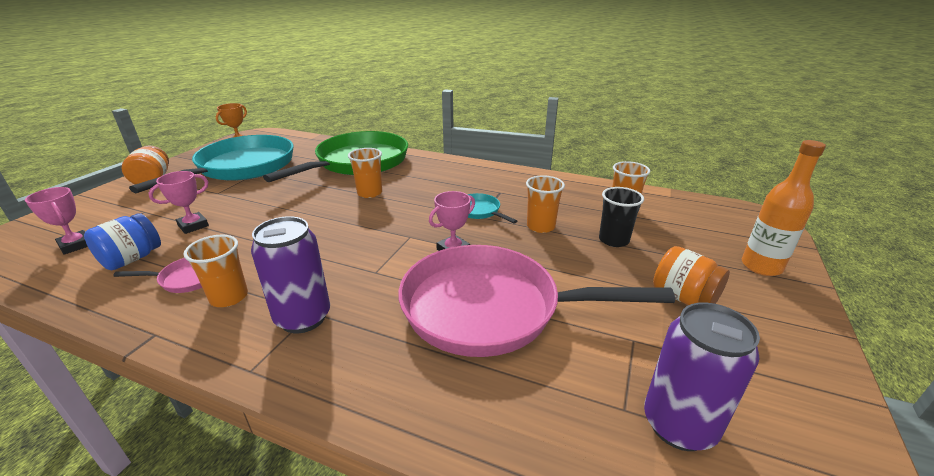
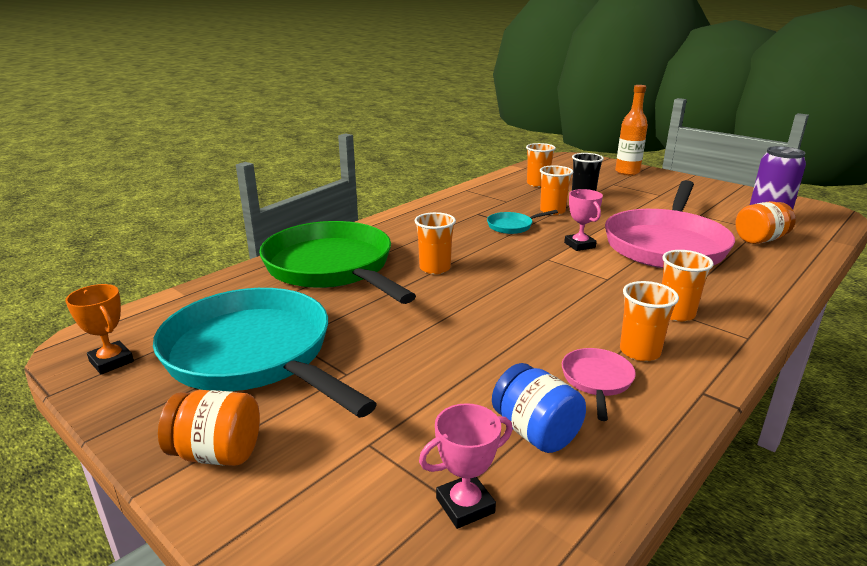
camera: 70 degrees left, 5 degrees down
(193, 226) = (455, 387): pink trophy -> none
(303, 318) = (676, 313): purple can -> orange cup
(683, 297) = (657, 195): orange jar -> orange jar (760, 240)

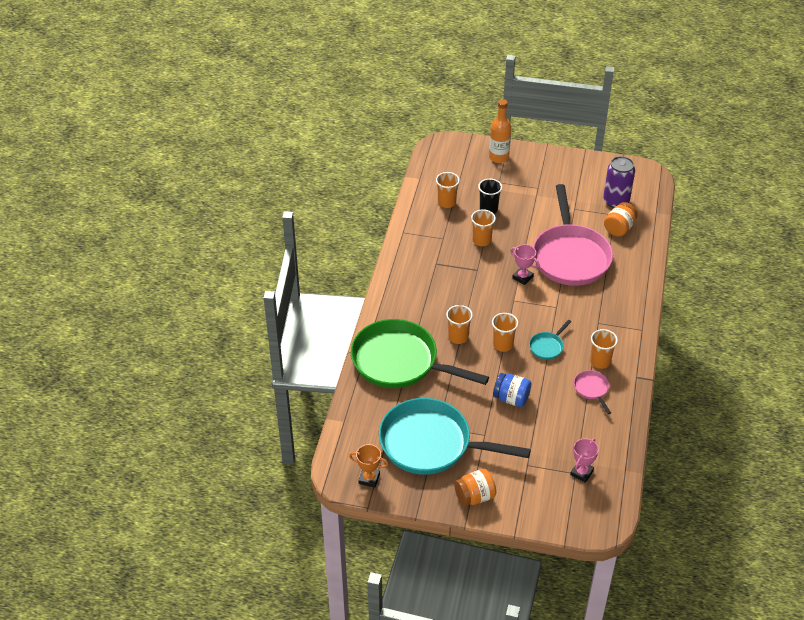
camera: 30 degrees left, 20 degrees up
(512, 226) = (469, 271): turquoise pan -> turquoise pan (547, 346)
(535, 432) = (584, 429): blue jar -> blue jar (511, 398)
(676, 313) = (603, 324): orange cup -> orange cup (503, 345)

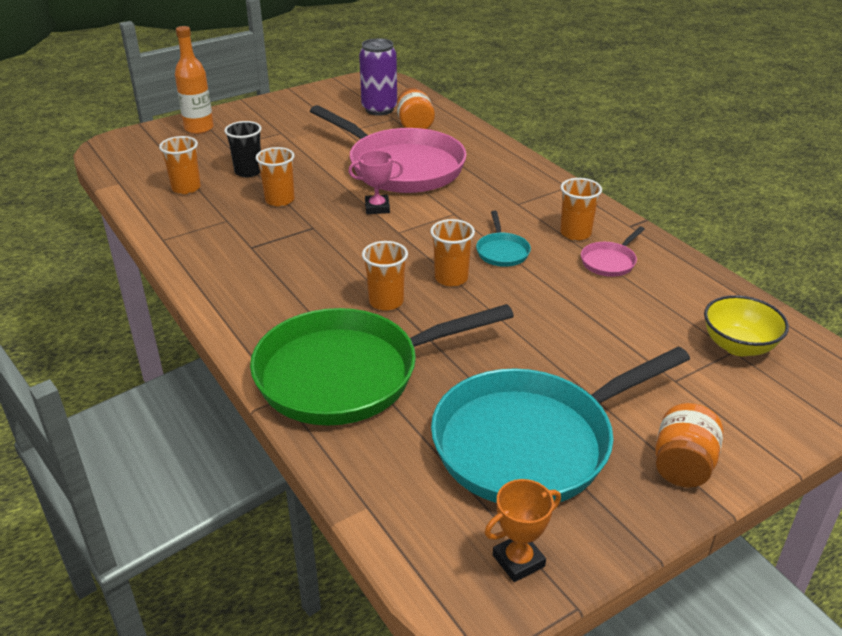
camera: 45 degrees left, 10 degrees down
(511, 398) = (545, 324): blue jar -> none
(581, 473) = (738, 346): pink trophy -> yellow bowl
(592, 389) = (610, 261): pink pan -> pink pan turned 75 degrees counterclockwise

